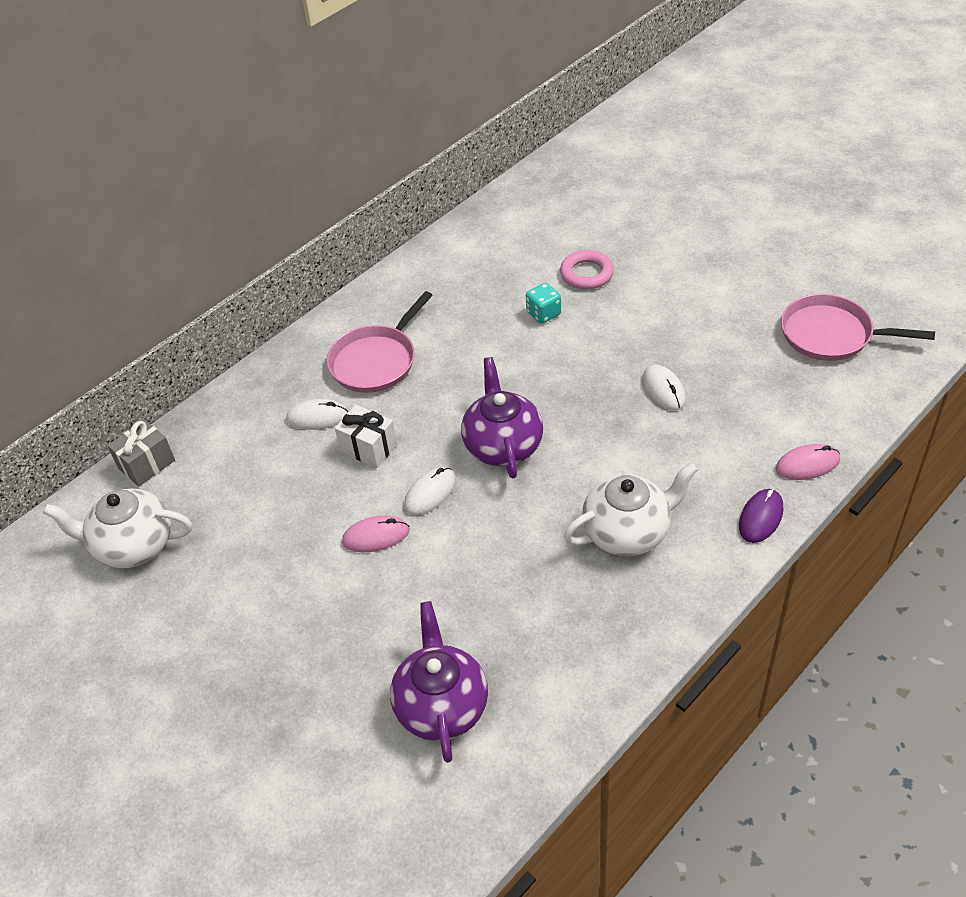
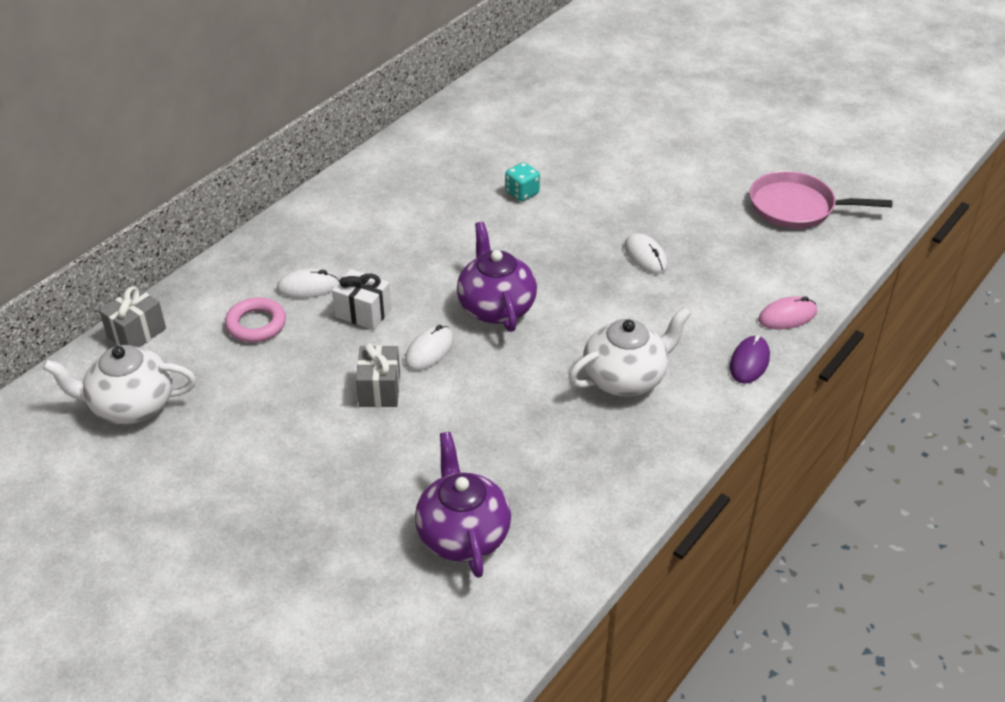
camera: 10 degrees left, 5 degrees down
(376, 361) = (361, 237): pink pan -> none
(376, 536) = (379, 390): pink mouse -> grey gift
(586, 274) = (559, 158): pink ring -> pink ring (256, 324)

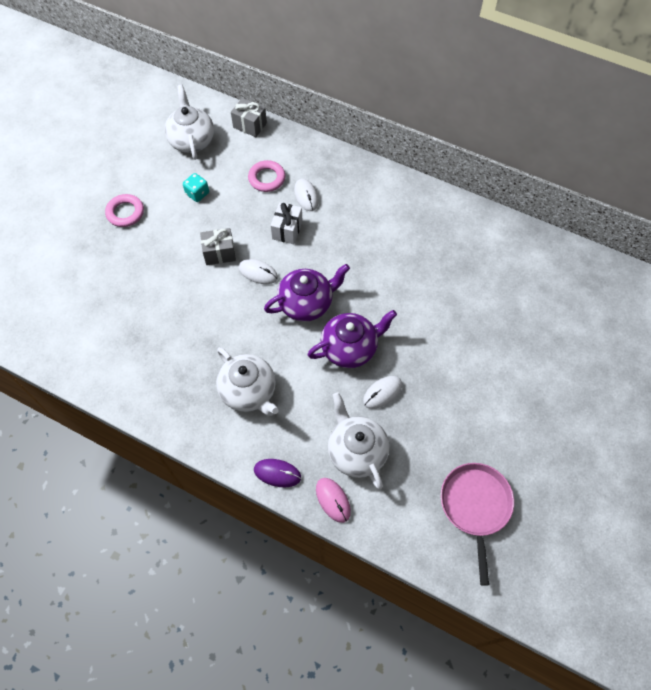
camera: 80 degrees right, 20 degrees up
(252, 503) = (125, 213): none -> pink ring
(463, 534) = (109, 317): purple teapot -> purple teapot (350, 348)
(522, 193) = (437, 300): turquoise dice -> turquoise dice (197, 193)
(723, 288) = (356, 451): none -> white teapot

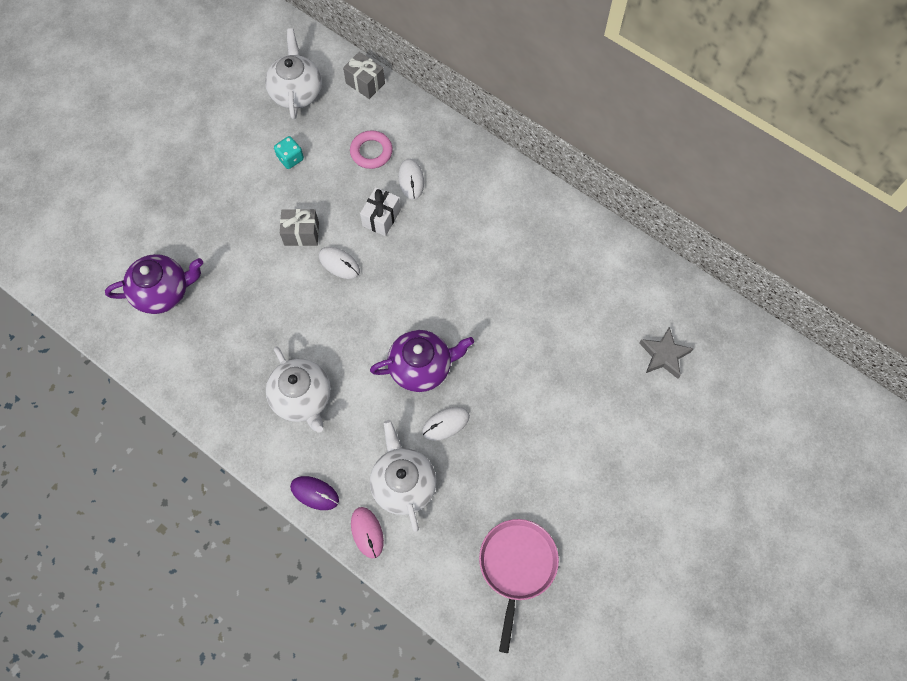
camera: 10 degrees right, 5 degrees up
(125, 213) = (207, 169): pink ring -> none
(306, 303) = (385, 308): purple teapot -> purple teapot (163, 292)
(556, 305) = (664, 355): none -> grey star

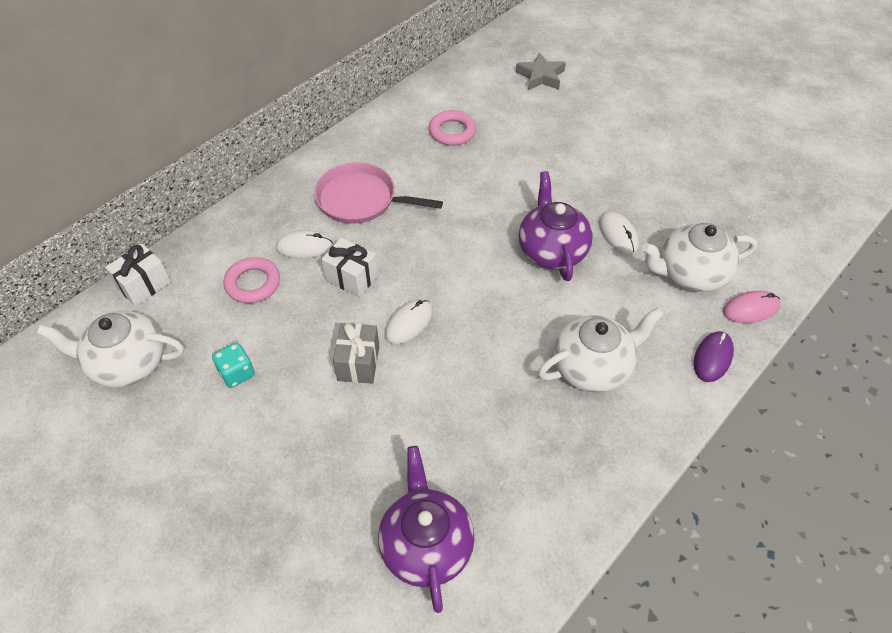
camera: 85 degrees left, 15 degrees down
(365, 83) = (144, 285): grey gift -> white gift
(517, 566) = (762, 191): pink pan -> pink pan (360, 199)
(565, 277) = (452, 131): none -> pink ring

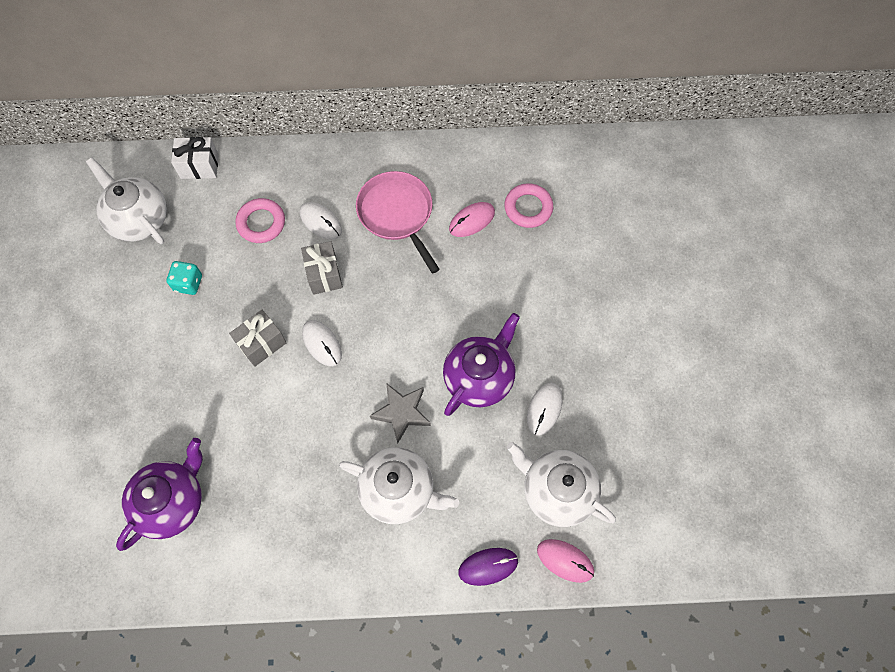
camera: 45 degrees right, 15 degrees up
(352, 278) = (324, 274): white gift -> grey gift
(409, 323) = (322, 344): white mouse -> white mouse turned 60 degrees clockwise
(422, 165) = (471, 220): none -> pink mouse
(540, 76) = (662, 212): grey star -> grey star (401, 413)

